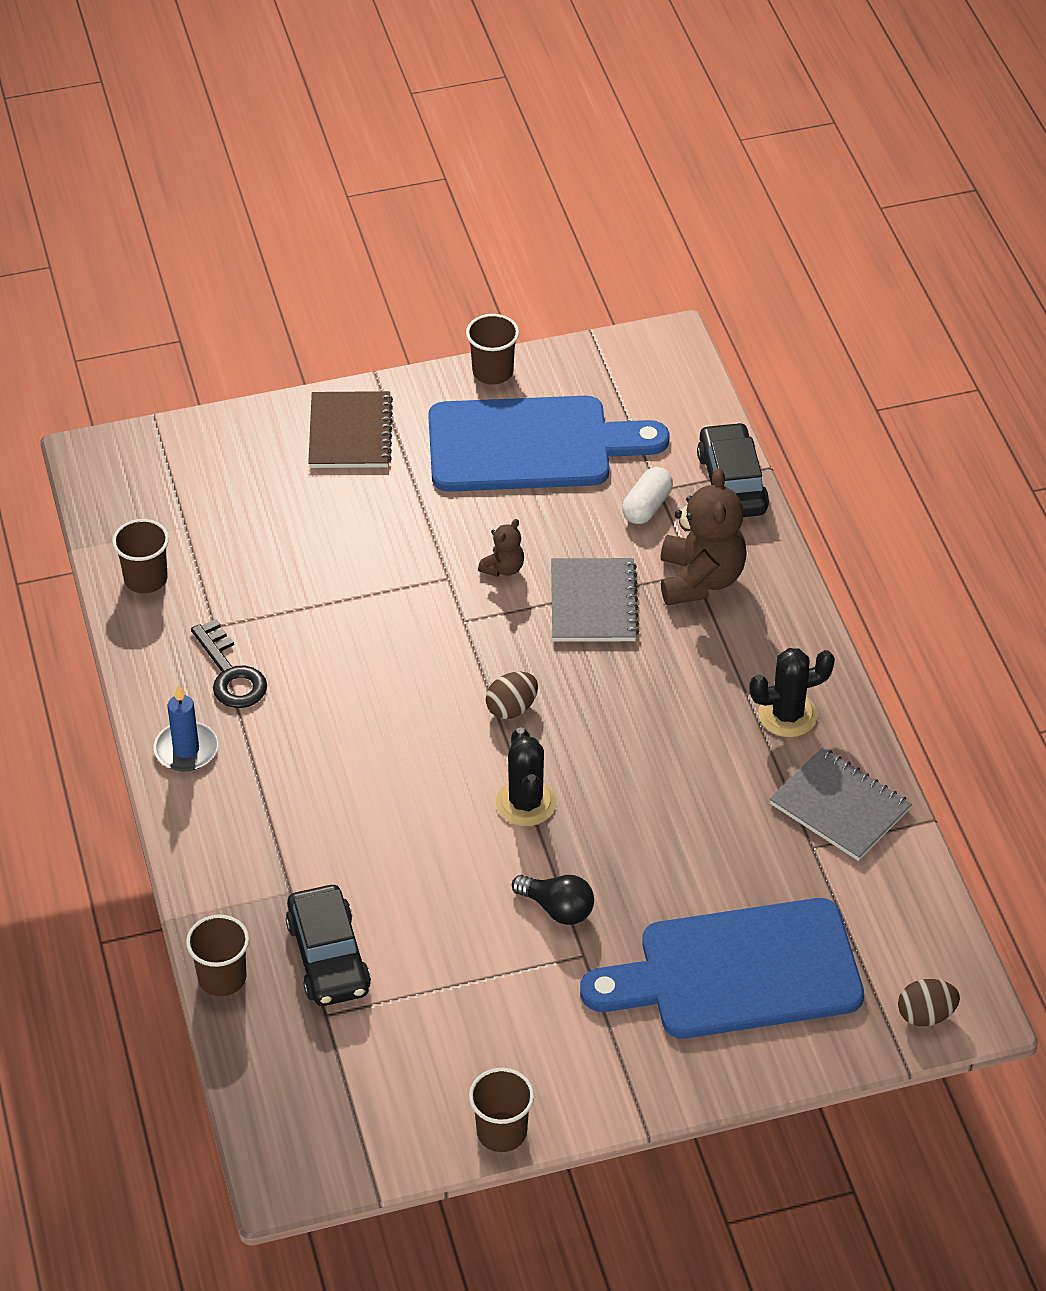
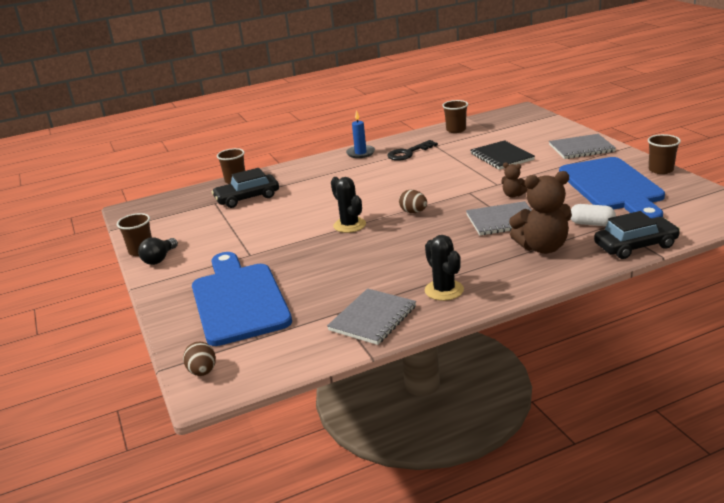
camera: 85 degrees right, 20 degrees down
(329, 544) = (501, 157): none -> black notebook
(350, 433) = (581, 148): brown notebook -> grey notebook
(526, 803) = (349, 225): black cactus -> black cactus turned 75 degrees clockwise
(557, 909) = (280, 243): black light bulb -> black light bulb (159, 259)

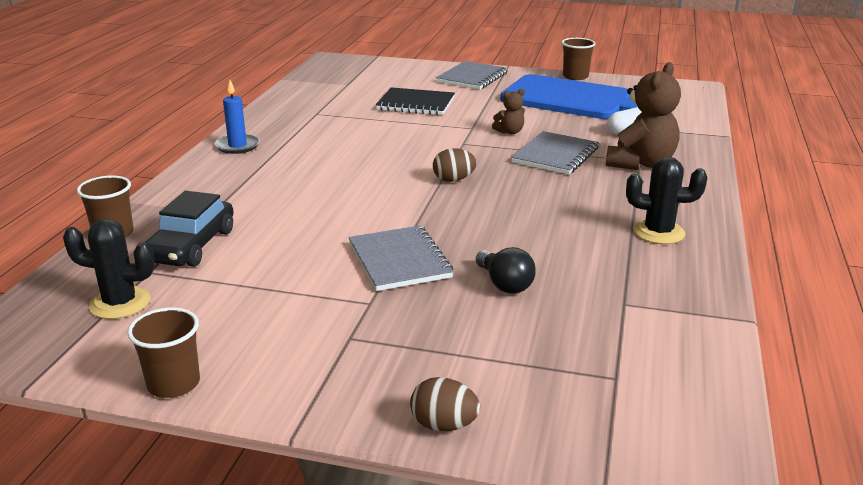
camera: 55 degrees left, 0 degrees up
(159, 259) = (239, 376): black light bulb -> black light bulb (504, 284)
(202, 372) = (655, 453): brown egg -> brown egg (444, 425)
(238, 300) = (488, 355): blue cutting board -> none
(349, 225) = (415, 219): black cactus -> black cactus (120, 303)
(373, 318) = (667, 289): grey notebook -> grey notebook (399, 260)
(408, 153) = (301, 129): black key -> none
(456, 130) = (303, 93): brown cup -> none
(635, 246) = (696, 135): black car -> none

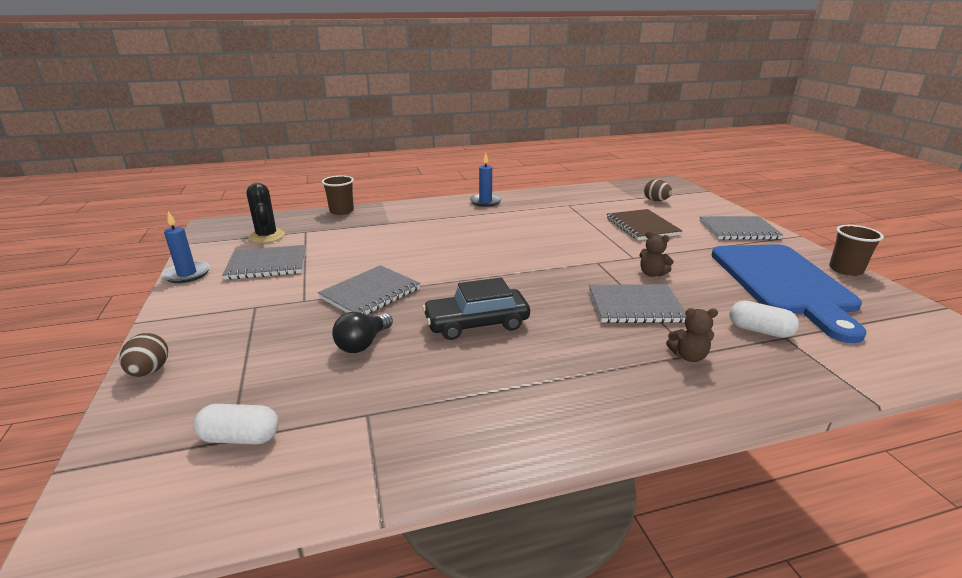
camera: 60 degrees right, 0 degrees up
(173, 384) = (187, 274): brown cup -> blue candle
(191, 246) = (342, 231): black car -> black car (476, 323)
(229, 314) = (267, 264): none -> grey notebook
(416, 104) = (642, 226): black notebook -> brown notebook
(453, 180) = (523, 277): brown egg -> brown egg (656, 201)
(617, 372) = (240, 437): none -> white capsule
(640, 163) = (688, 356): brown teddy bear -> brown teddy bear, size x0.49
(658, 232) = (534, 404): black cactus -> none

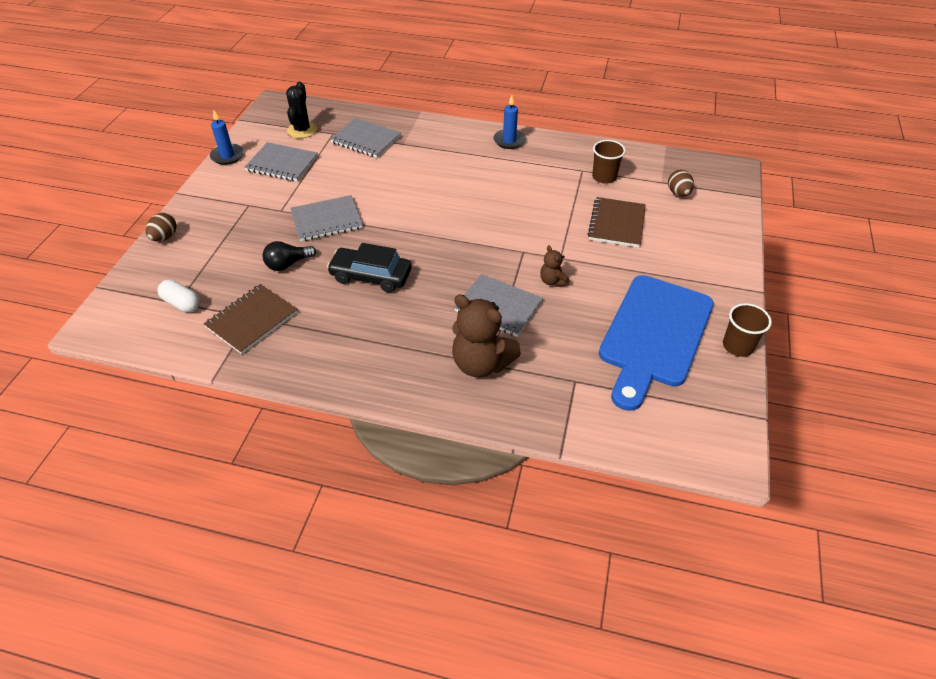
camera: 30 degrees right, 20 degrees up
(341, 211) = (378, 115): brown cup -> brown cup (604, 177)
(371, 417) = (251, 320): none -> brown notebook
(688, 356) = (481, 363): brown teddy bear -> brown teddy bear, size x2.04
(738, 230) = (707, 262): grey notebook -> grey notebook (366, 140)
(759, 330) = (563, 367): white capsule -> none

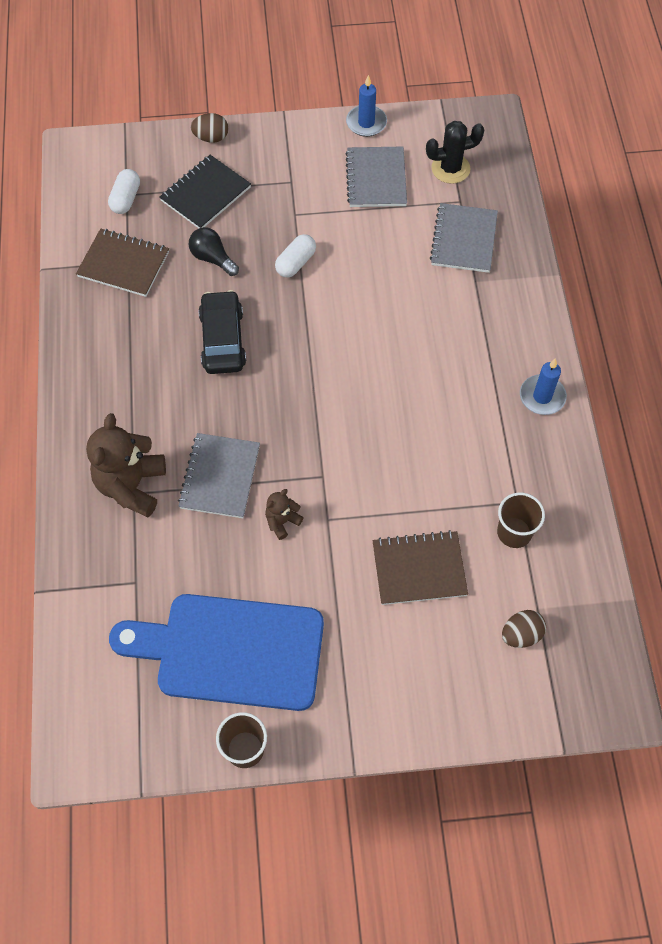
camera: 70 degrees right, 15 degrees up
(219, 253) = (205, 194): none -> black notebook
(326, 220) = (296, 263): grey notebook -> white capsule

